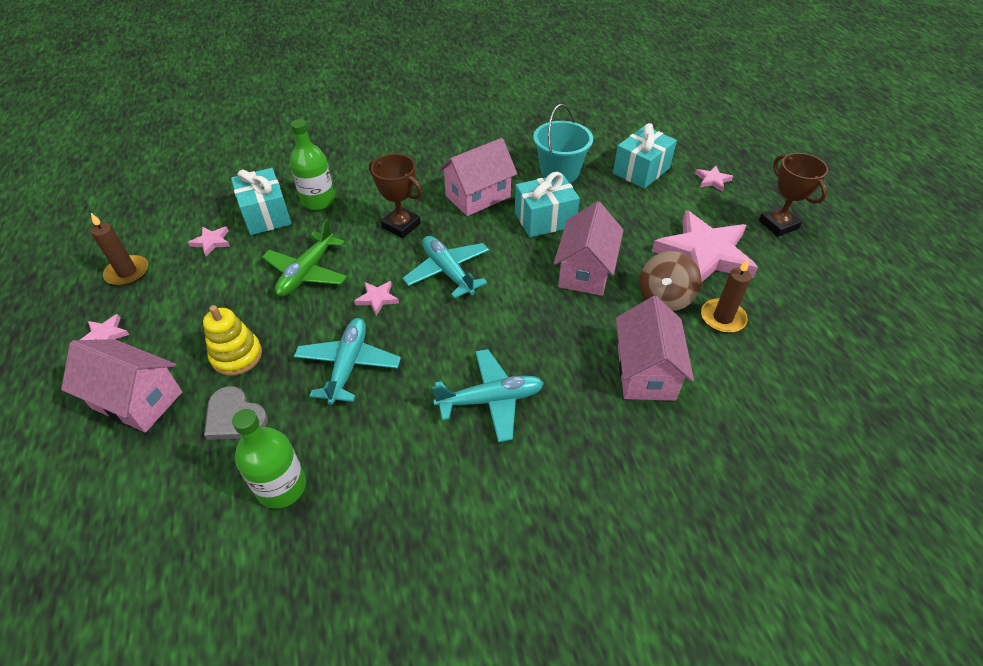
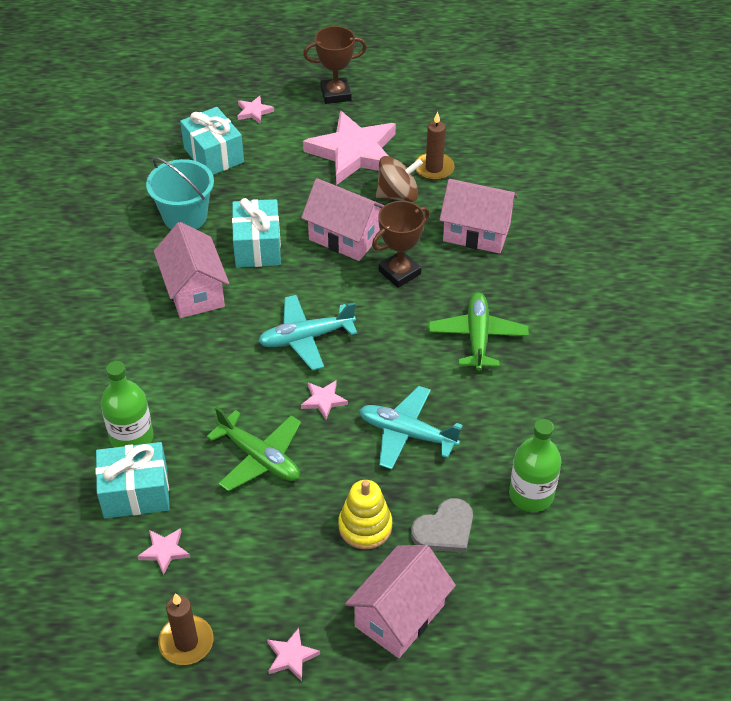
camera: 75 degrees left, 0 degrees up
(401, 225) = (215, 365): brown trophy -> brown trophy (399, 272)
(490, 400) = (477, 337): turquoise plane -> green plane
(665, 297) = (398, 195): brown spinning top -> brown spinning top turned 60 degrees counterclockwise

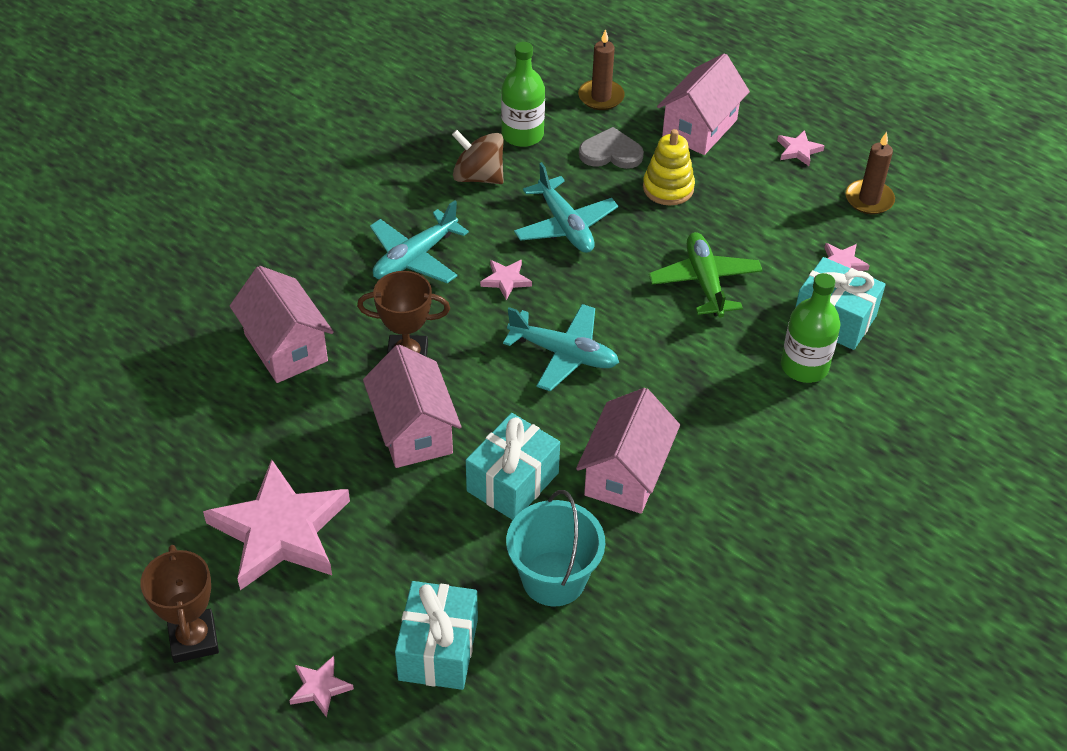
camera: 140 degrees left, 0 degrees up
(323, 400) = (605, 291): pink star -> pink star (506, 280)
(336, 94) = (194, 639): brown trophy -> brown trophy turned 45 degrees clockwise
(398, 195) = (303, 442): brown spinning top -> brown spinning top (478, 176)
(399, 615) = (699, 128): pink house -> pink house turned 45 degrees counterclockwise
(434, 168) = (227, 447): brown candle -> brown candle (601, 97)
(477, 337) = (415, 257): green plane -> turquoise plane

